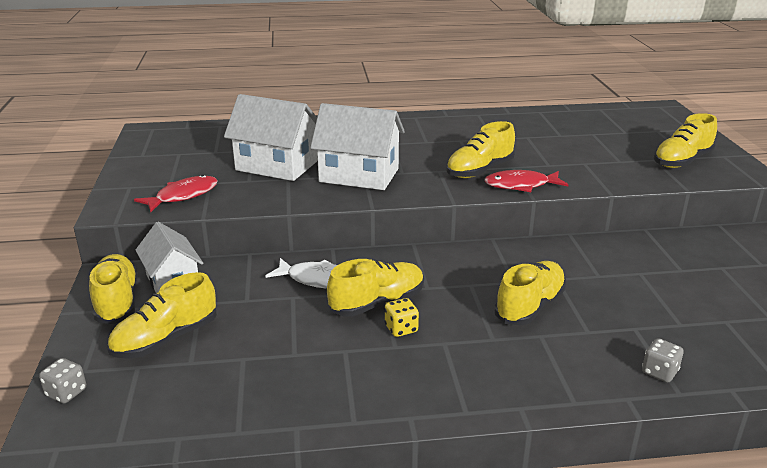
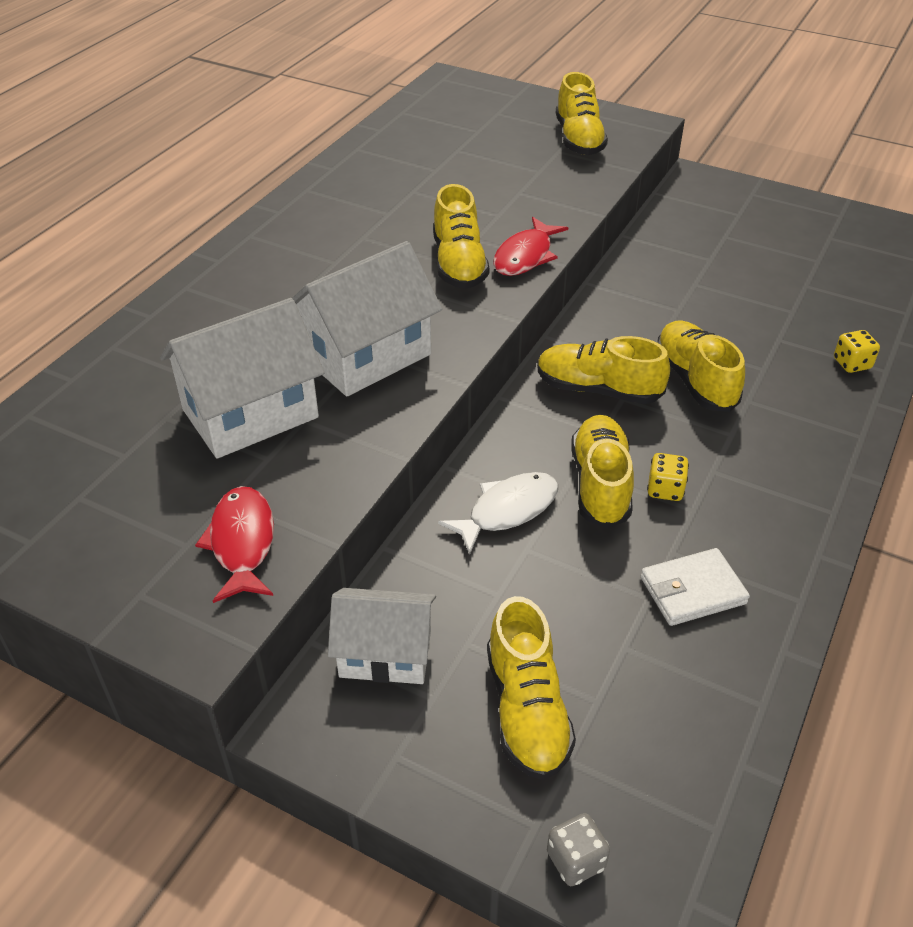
camera: 55 degrees left, 15 degrees up
(117, 301) = (385, 735): yellow shoe -> yellow shoe (598, 389)
(317, 369) = (692, 590): none -> white wallet
(659, 372) = (852, 364): grey dice -> yellow dice

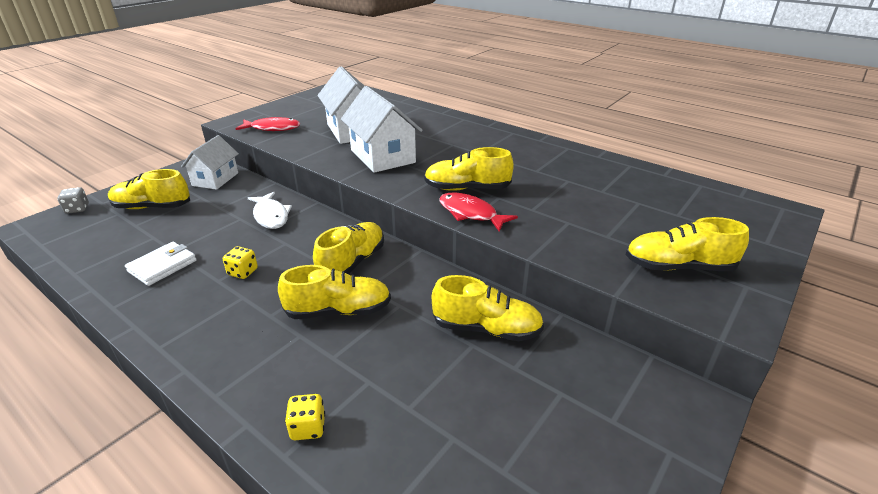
camera: 100 degrees right, 10 degrees down
(600, 484) = (266, 248): yellow shoe -> yellow shoe (486, 329)
(692, 590) = (162, 266): white wallet -> white wallet turned 45 degrees clockwise

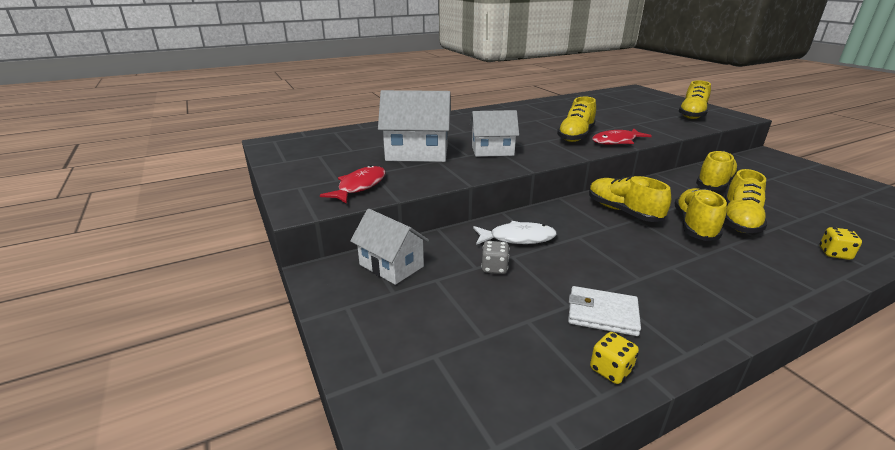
camera: 65 degrees left, 5 degrees down
(77, 209) = (383, 406): grey dice -> grey dice (494, 268)
(152, 207) = (437, 320): yellow shoe -> yellow shoe (739, 220)
(162, 266) = (602, 314): white wallet -> white wallet turned 45 degrees counterclockwise
(243, 272) = (627, 263): yellow dice -> yellow dice (610, 370)
(382, 156) = (492, 151): white house -> white house, size x0.67

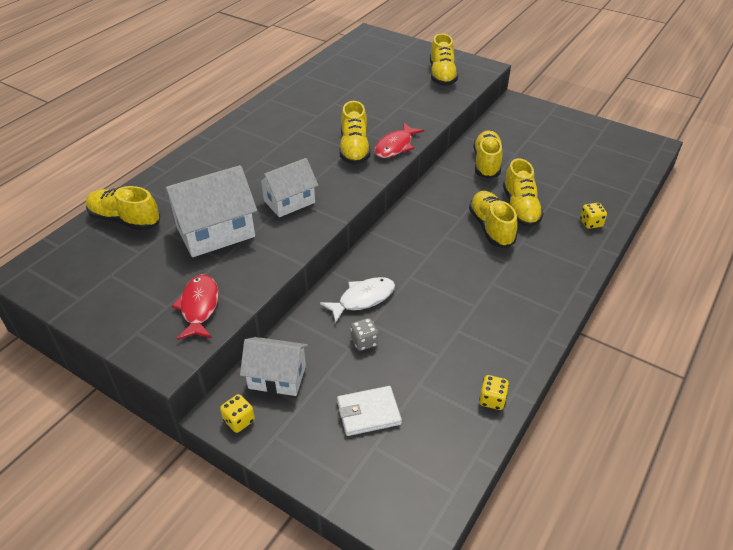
camera: 30 degrees left, 15 degrees up
(329, 283) = (239, 420): none -> yellow dice
(602, 314) = (465, 353): white wallet -> white wallet (368, 413)
(623, 211) = (430, 230): yellow shoe -> yellow shoe (125, 220)

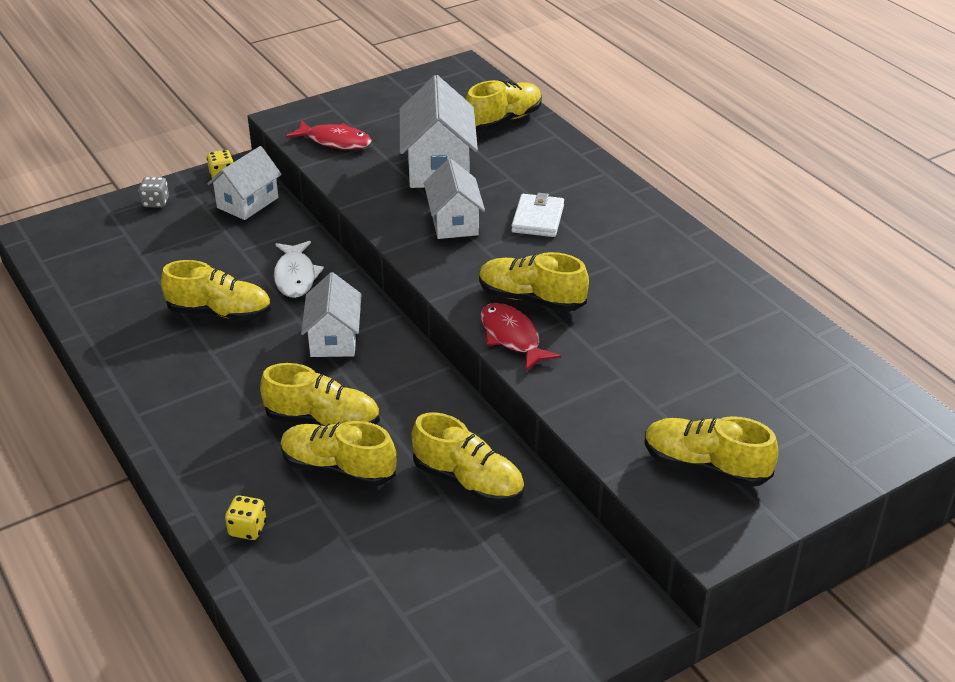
camera: 115 degrees right, 5 degrees down
(364, 342) = (238, 261): grey dice -> grey dice (156, 202)
(368, 413) = (158, 240): white wallet -> white wallet (538, 219)
(416, 252) = (334, 338): none -> white house
(432, 322) = (220, 312): none -> yellow shoe
(492, 400) = (93, 315): yellow dice -> none

